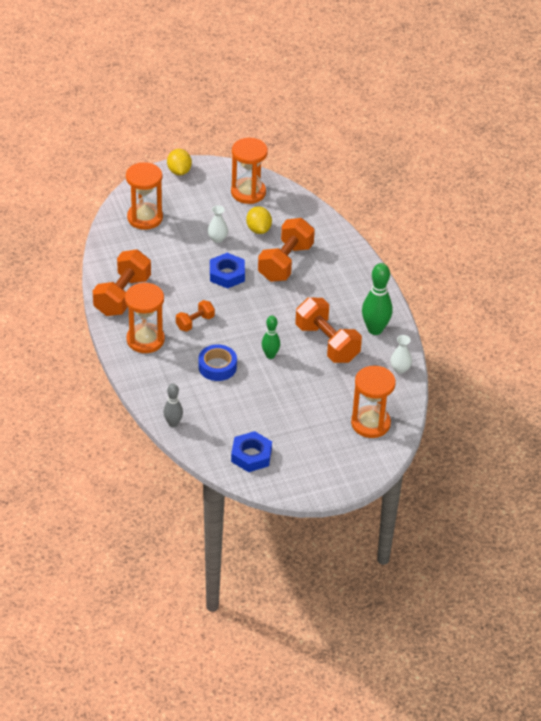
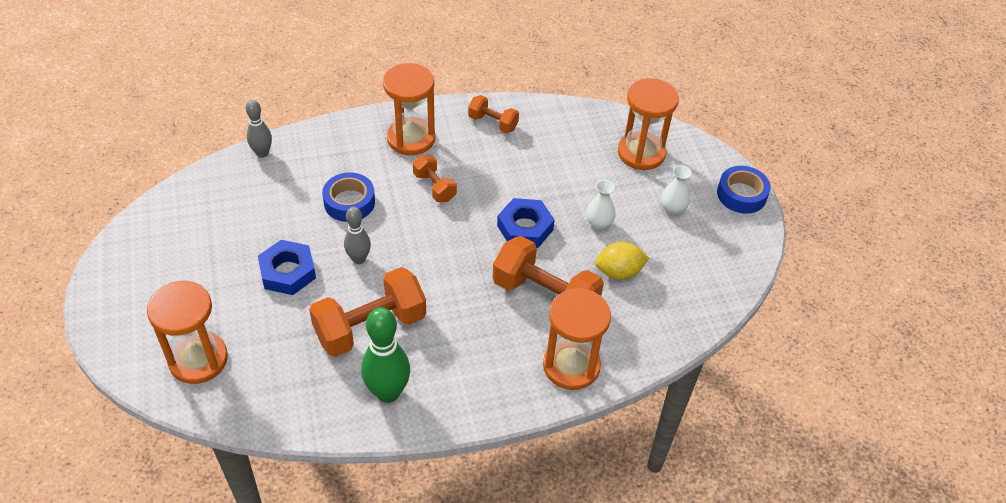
camera: 95 degrees right, 5 degrees up
(122, 296) = (493, 123): orange dumbbell -> orange dumbbell, size x0.54
(179, 171) = (741, 194): yellow lemon -> blue tape
(248, 192) = (701, 268): orange hourglass -> orange hourglass (571, 366)
(251, 455) = (185, 221): blue nut -> blue nut (288, 272)
(270, 355) = (359, 259): green bowling pin -> grey bowling pin
(400, 369) = (297, 414): white vase -> white vase (672, 209)

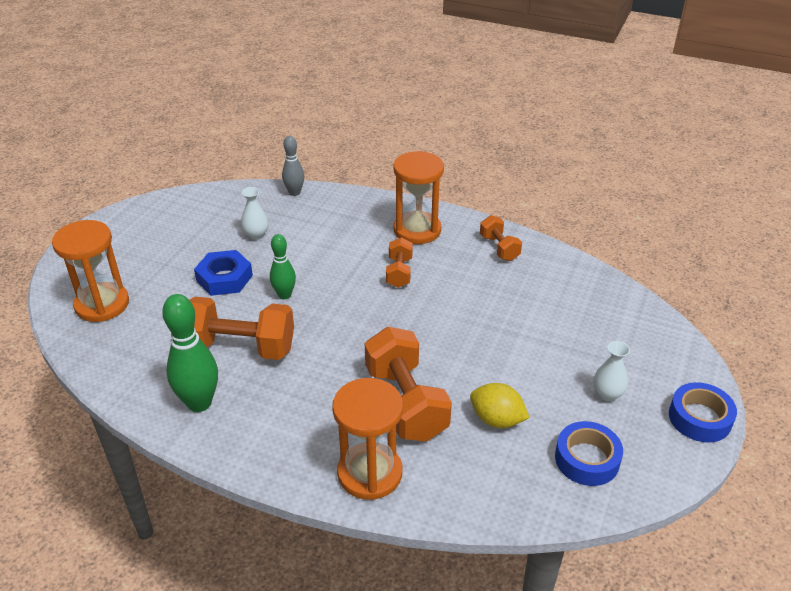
camera: 40 degrees right, 10 degrees down
(349, 202) = (321, 252): blue tape -> blue tape (587, 459)
(359, 259) = (284, 295): grey bowling pin -> green bowling pin
(525, 227) = (445, 339): blue nut -> none
(598, 224) = (517, 370): white vase -> white vase (256, 235)
(641, 153) = (621, 332): orange hourglass -> none

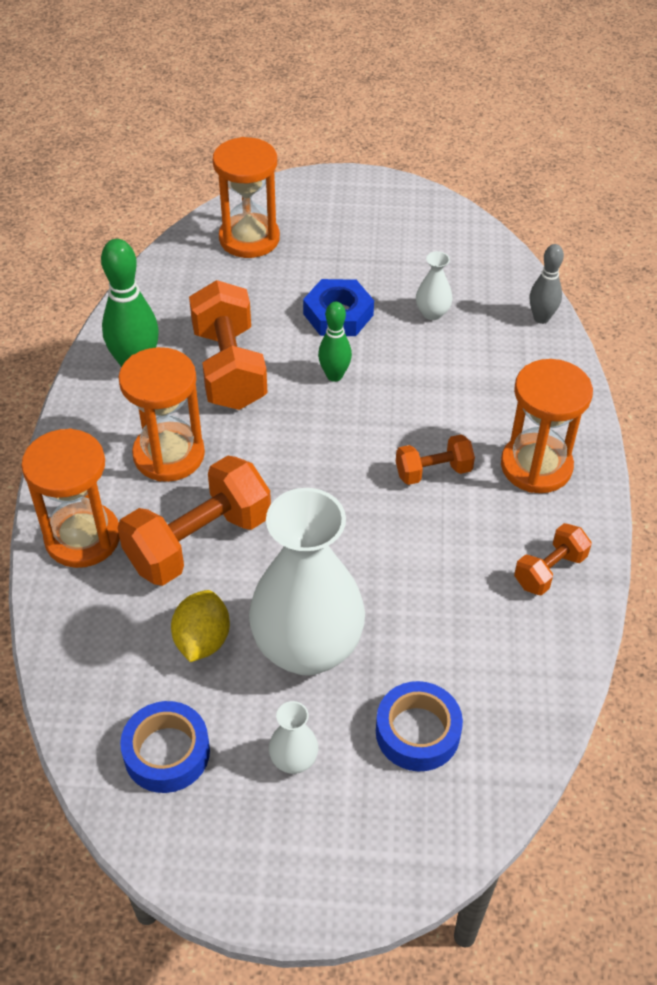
camera: 70 degrees right, 10 degrees up
(310, 402) = (169, 455): none -> orange hourglass
(521, 367) = (307, 648): none -> white vase
(699, 418) = (289, 889): blue tape -> blue tape (417, 732)

